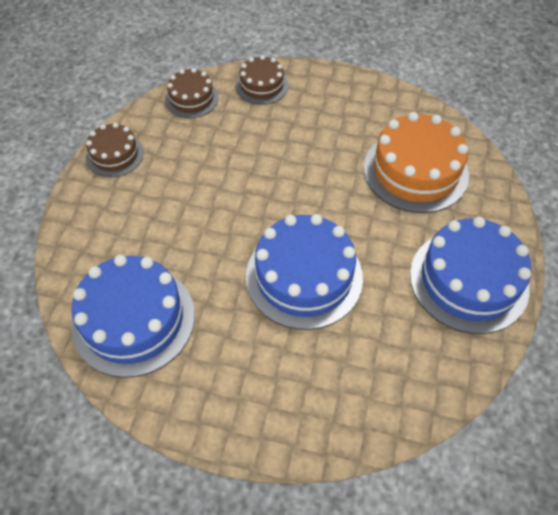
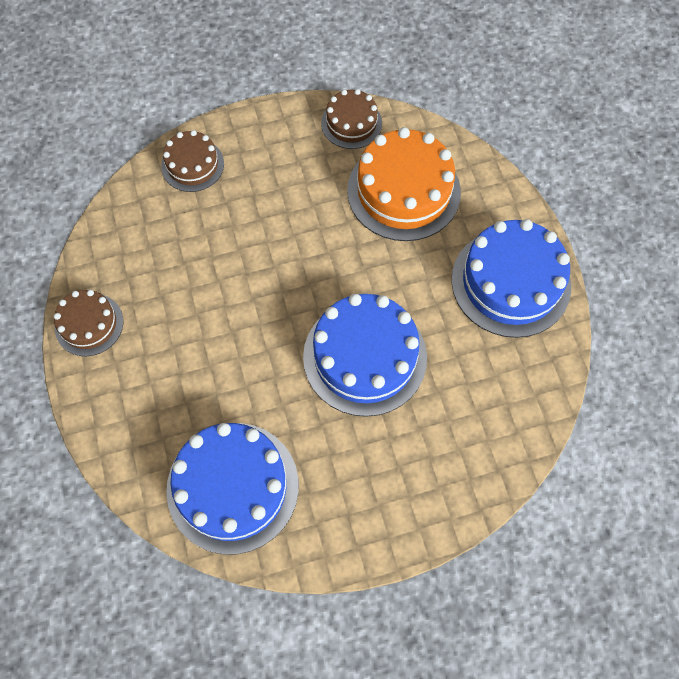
camera: 30 degrees left, 10 degrees up
(191, 98) = (127, 217): brown cake -> brown cake (351, 123)

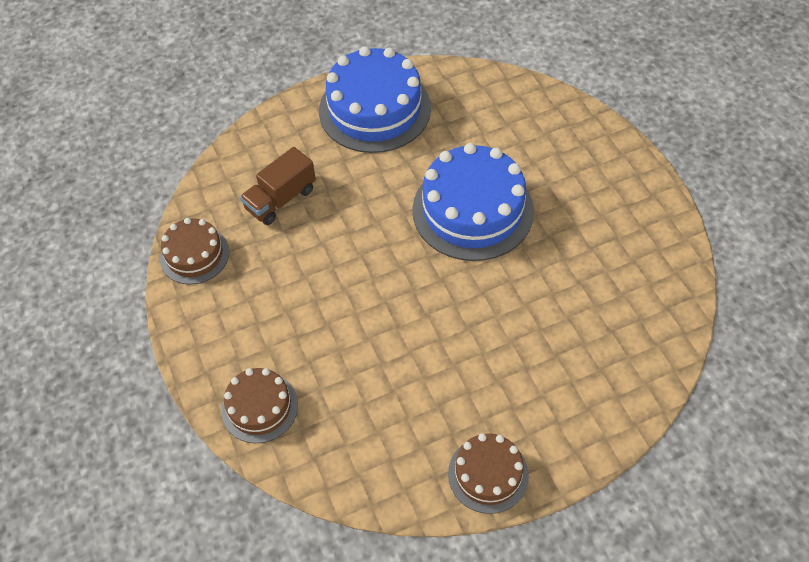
camera: 95 degrees left, 10 degrees down
(233, 487) = (630, 297): blue cake -> none
(403, 191) = (281, 199): orange cake -> brown truck

